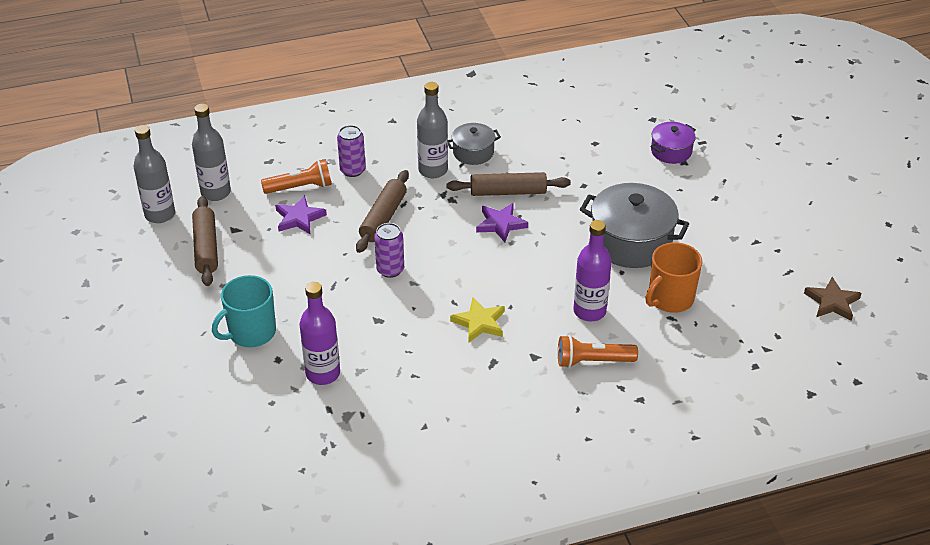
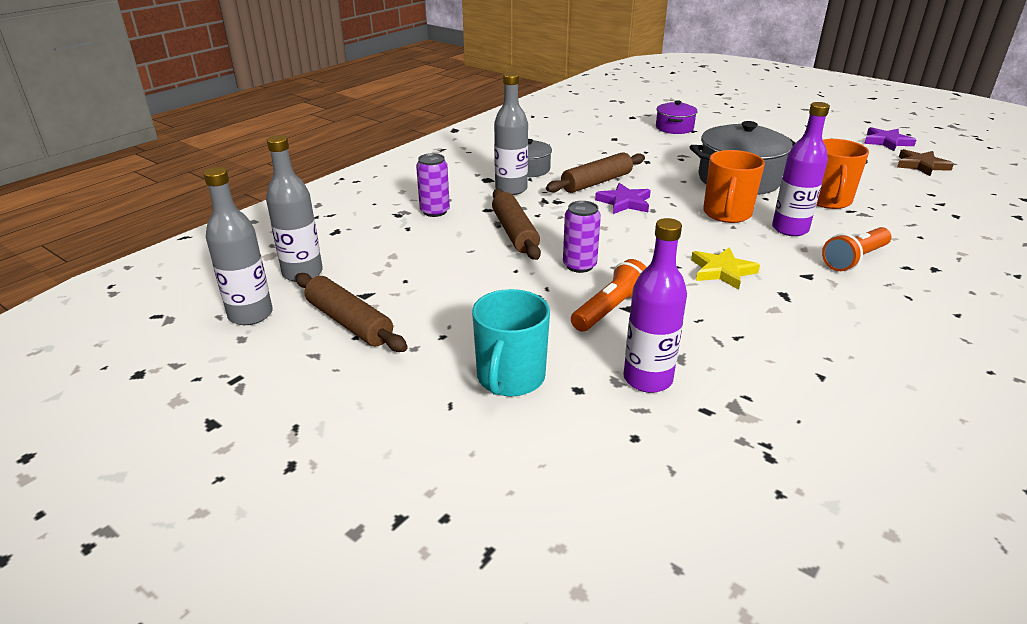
camera: 35 degrees left, 10 degrees down
(299, 218) = (428, 261): purple star -> purple star (887, 142)
(300, 187) = (397, 239): orange flashlight -> orange flashlight (610, 310)
(563, 273) = (727, 214): none -> orange mug

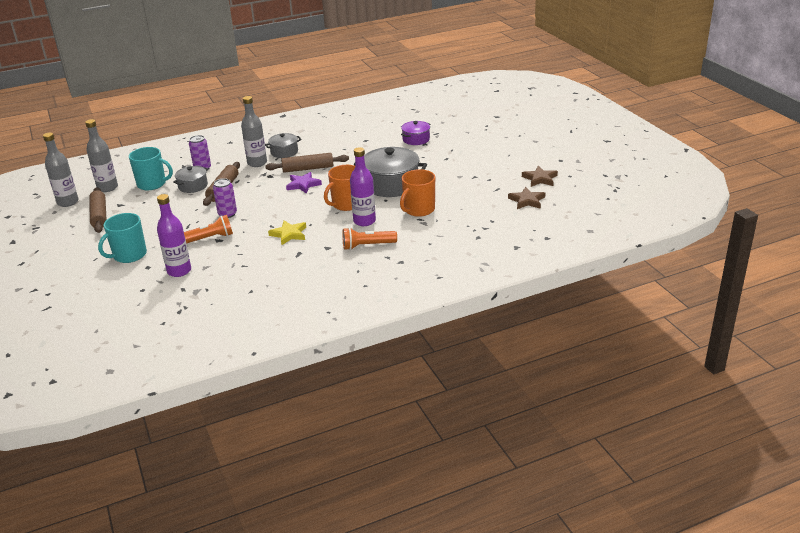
camera: 30 degrees right, 0 degrees up
(381, 250) = (152, 184): none -> turquoise mug
(457, 238) = (193, 186): none -> grey pot
(887, 142) = (540, 179): purple star -> brown star

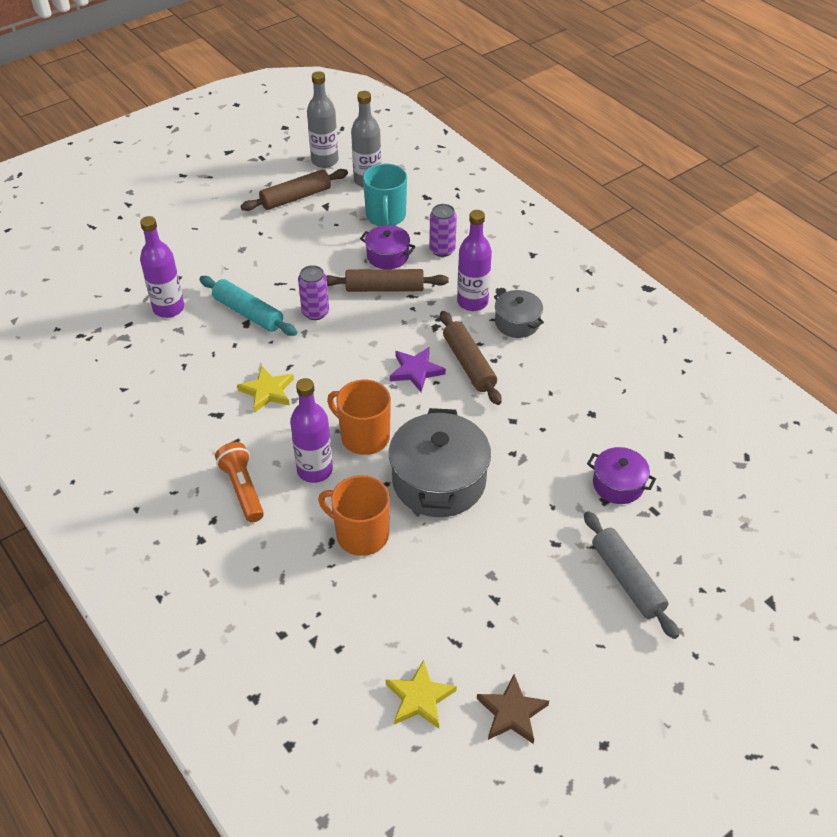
camera: 75 degrees right, 15 degrees up
(129, 255) = (204, 253): turquoise mug -> none
(193, 186) = (387, 256): grey pot -> purple pot
(209, 239) = (248, 313): orange flashlight -> turquoise rolling pin
(257, 163) = (472, 302): grey bottle -> purple bottle
(474, 144) = (627, 580): none -> grey rolling pin
(527, 201) = (419, 698): brown star -> yellow star

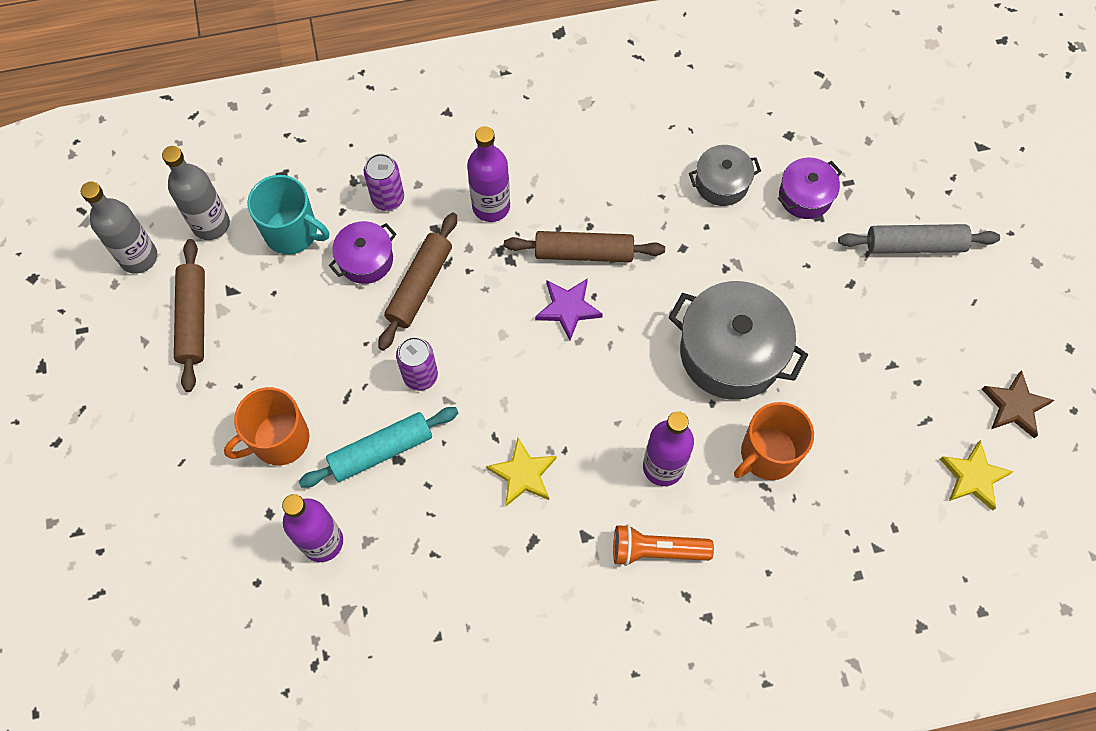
camera: 65 degrees left, 20 degrees up
(364, 436) = (638, 399): orange mug -> orange mug (279, 440)
(517, 323) = (546, 178): grey pot -> grey pot (721, 183)

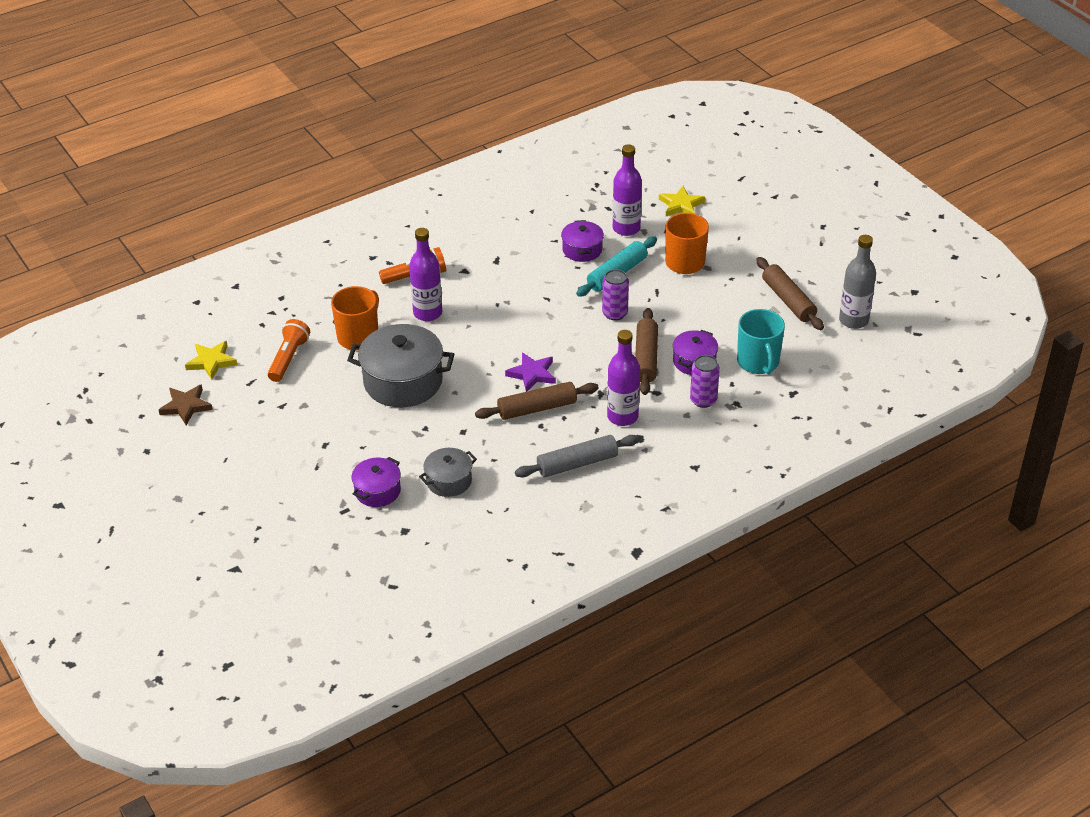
camera: 160 degrees right, 25 degrees down
(211, 224) = (819, 351): grey bottle -> none
(292, 232) = (758, 362): turquoise mug -> turquoise mug turned 105 degrees counterclockwise
(405, 518) = (582, 250): none -> purple pot
(523, 474) = (518, 286): yellow star -> yellow star (681, 205)
(869, 446) = (289, 358): none -> orange flashlight
(915, 245) = (279, 482): grey rolling pin -> grey rolling pin (577, 463)

